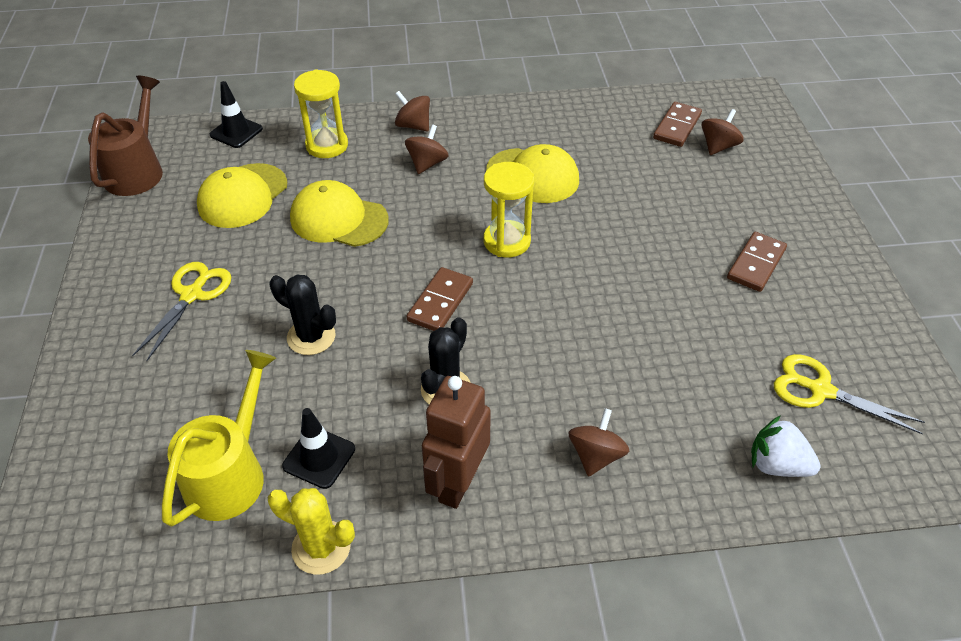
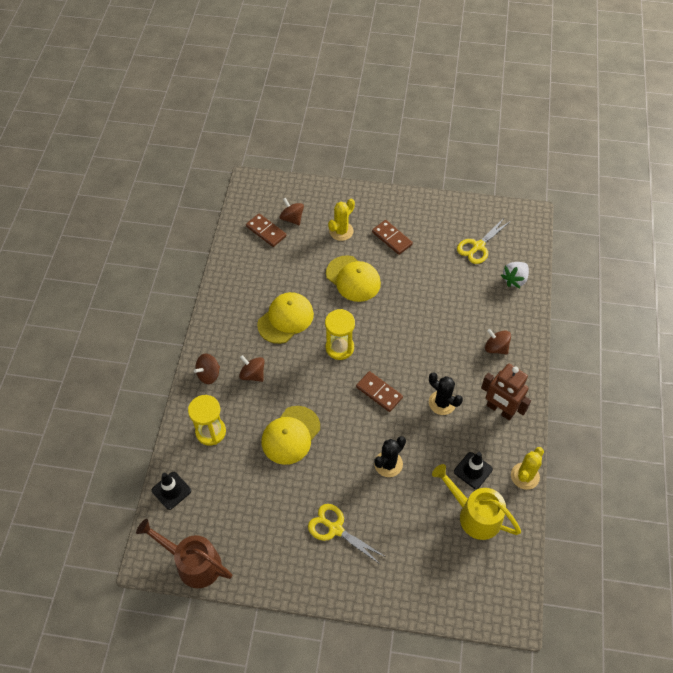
camera: 75 degrees left, 10 degrees up
(243, 196) = (247, 491): yellow cap -> yellow cap (353, 279)
(729, 202) = (341, 231): none -> yellow cactus

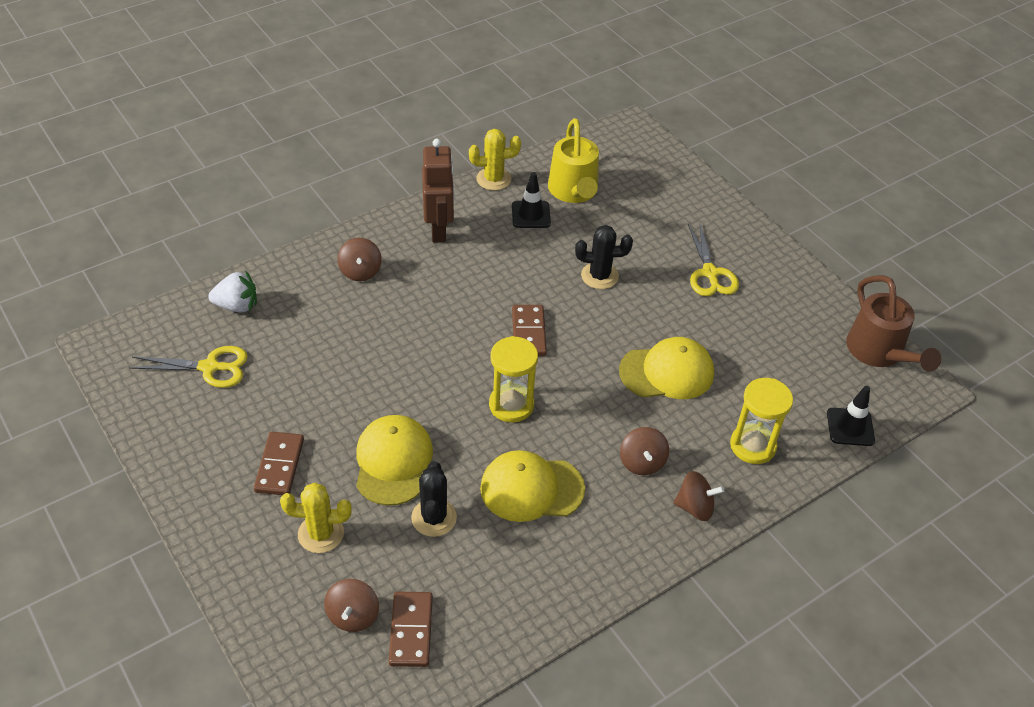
camera: 135 degrees left, 10 degrees down
(442, 403) = (481, 276): black cactus -> black cactus (434, 518)

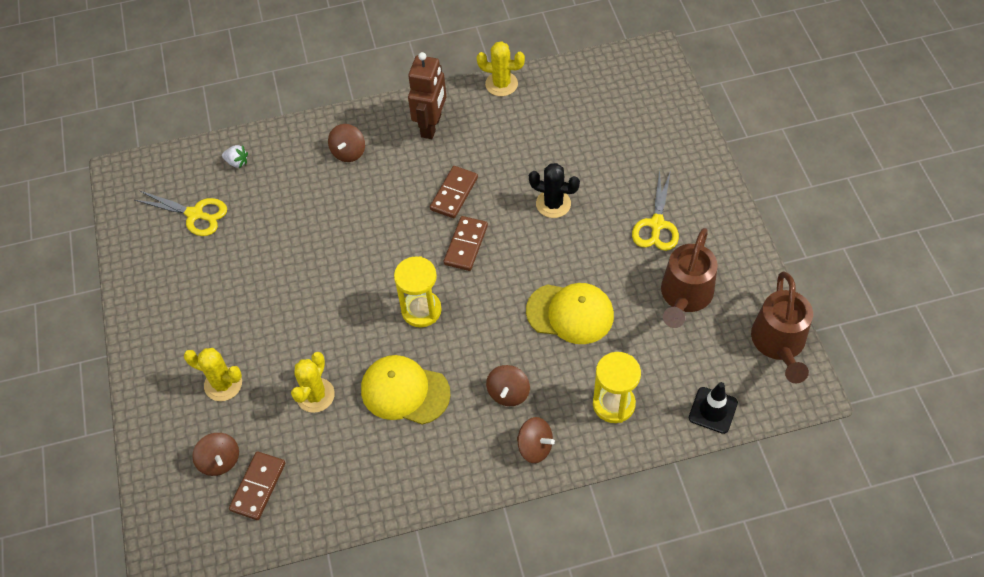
camera: 25 degrees right, 10 degrees up
(237, 306) = (237, 162): white strawberry -> white strawberry, size x0.64
(280, 465) = (215, 316): brown domino -> brown domino (454, 194)
(353, 615) = (220, 461): brown spinning top -> brown spinning top turned 60 degrees counterclockwise
(393, 462) = (304, 337): yellow cap -> none
(434, 518) = (315, 395): black cactus -> yellow cactus
(531, 215) = (519, 128): black traffic cone -> none
(574, 192) = (568, 113): yellow watering can -> none
(770, 332) = (684, 297): none -> brown watering can

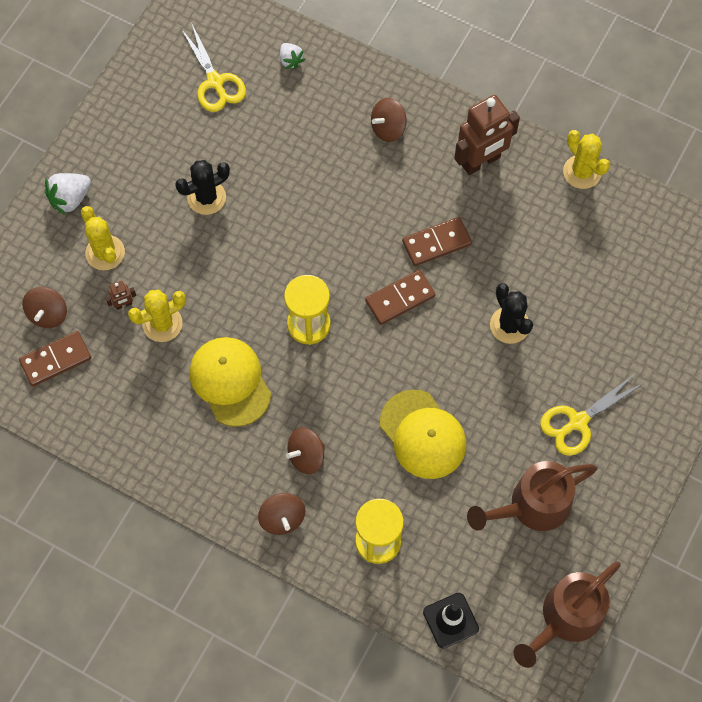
camera: 40 degrees right, 10 degrees up
(159, 370) = (70, 199): none -> white strawberry
(264, 289) = (206, 197): none -> black cactus
(273, 406) = (123, 304): none -> brown robot

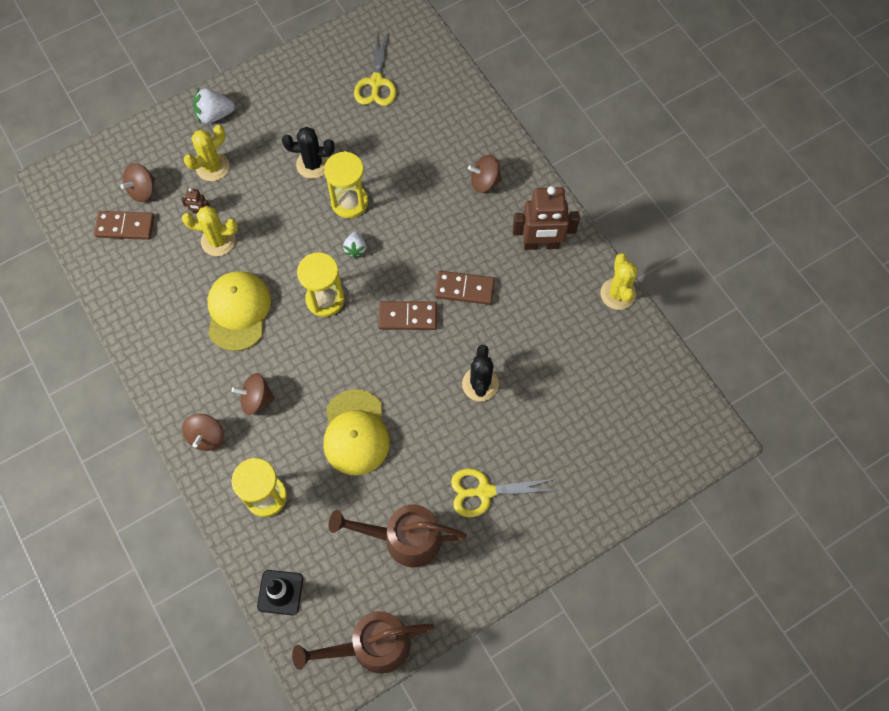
camera: 30 degrees right, 0 degrees up
(105, 253) = (212, 167): yellow cactus -> yellow cactus turned 45 degrees clockwise
(269, 217) = (349, 202): none -> yellow hourglass
(290, 60) = (443, 94): white strawberry -> white strawberry (355, 249)

